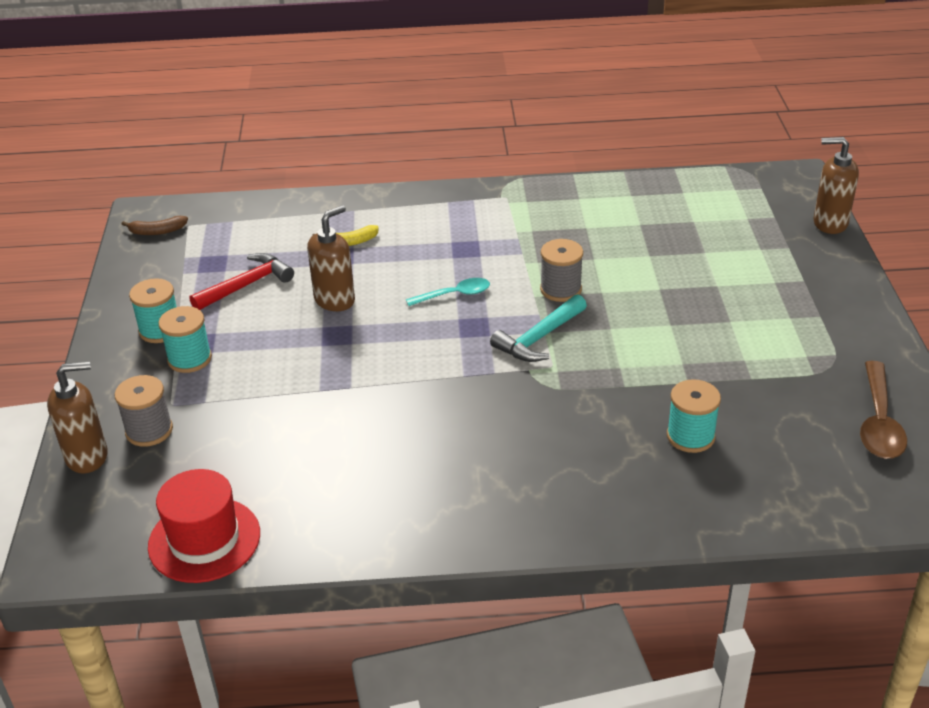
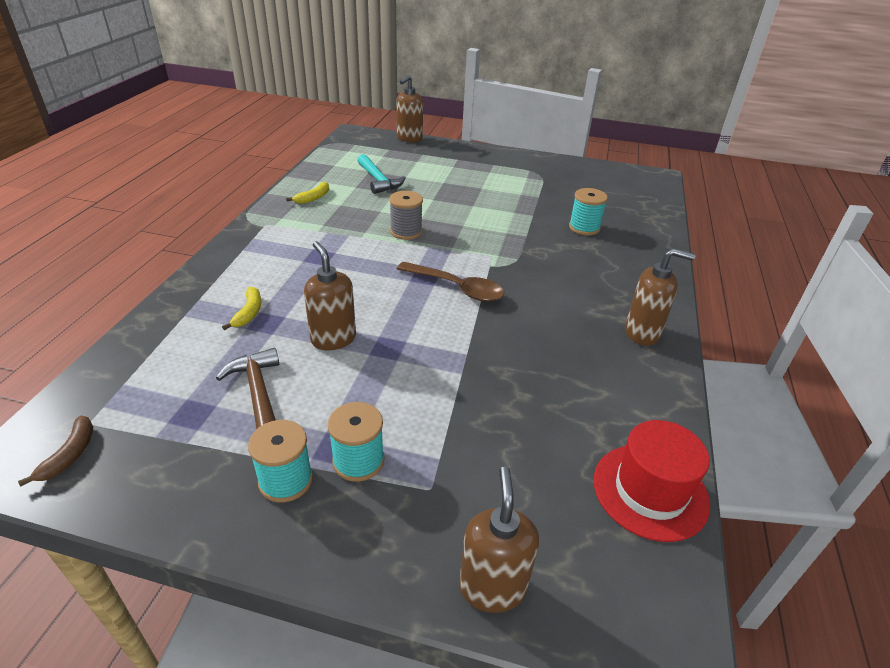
camera: 75 degrees left, 0 degrees up
(149, 430) = (468, 516): grey spool -> none
(246, 285) = (258, 393): red hammer -> brown hammer
(454, 295) = (376, 275): turquoise spoon -> none
(456, 517) = (642, 333): none -> brown soap dispenser
(539, 338) = (457, 253): turquoise hammer -> turquoise hammer (378, 180)
(587, 205) = (313, 198): none -> yellow banana
(879, 422) = (590, 176): brown spoon -> brown spoon (457, 288)

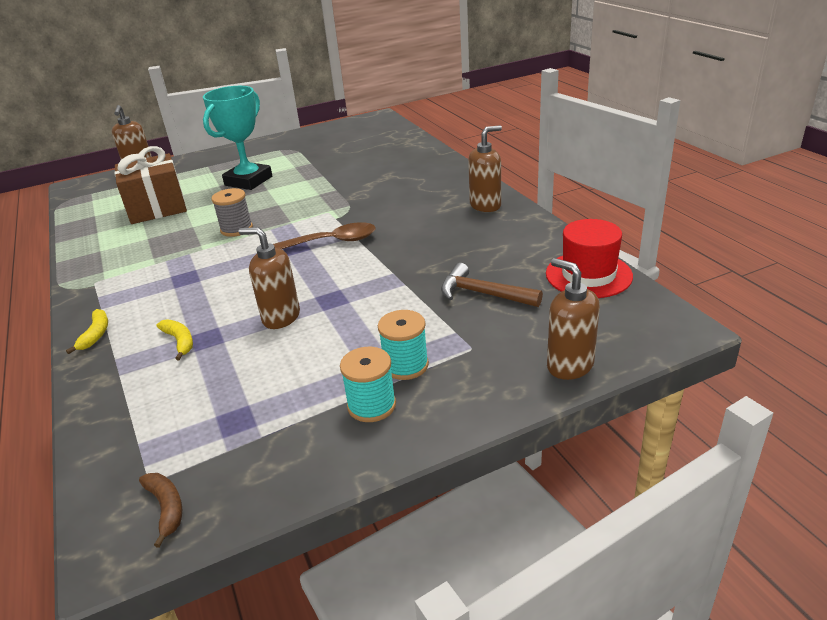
camera: 35 degrees left, 5 degrees down
(258, 393) = (272, 378): brown hammer -> brown hammer (483, 294)
(313, 198) = (112, 245): yellow banana -> yellow banana (96, 334)
(378, 180) = (157, 208): turquoise hammer -> brown gift
(469, 189) = (248, 181): none -> turquoise trophy
(584, 227) = (370, 167): turquoise spool -> none

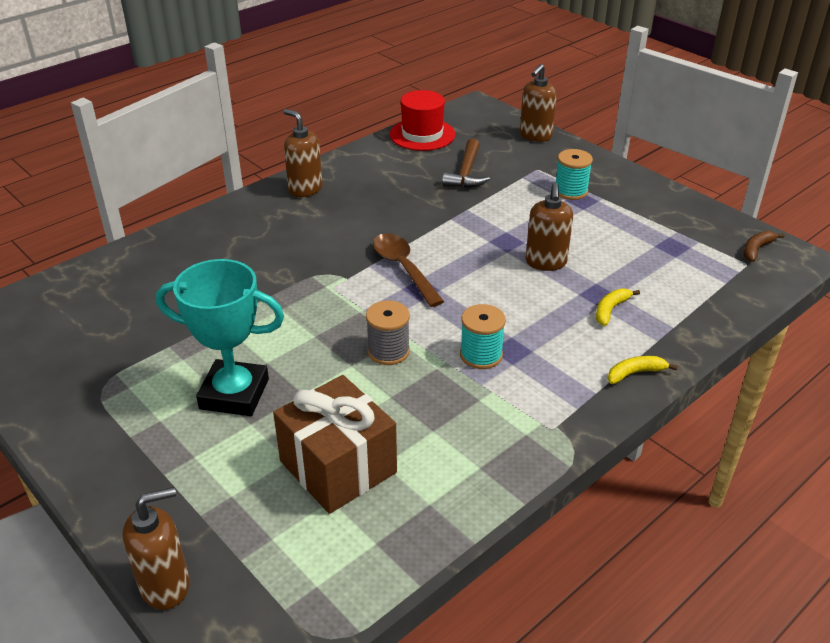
camera: 110 degrees left, 5 degrees up
(371, 405) = (618, 196): turquoise spool -> turquoise spool (481, 355)

